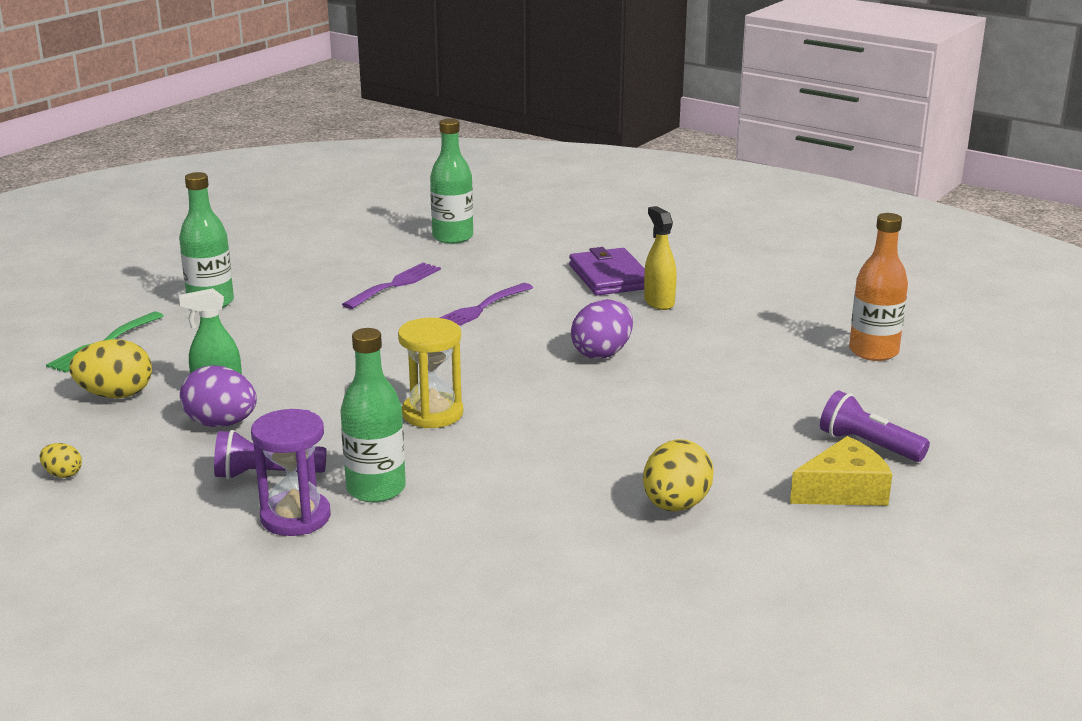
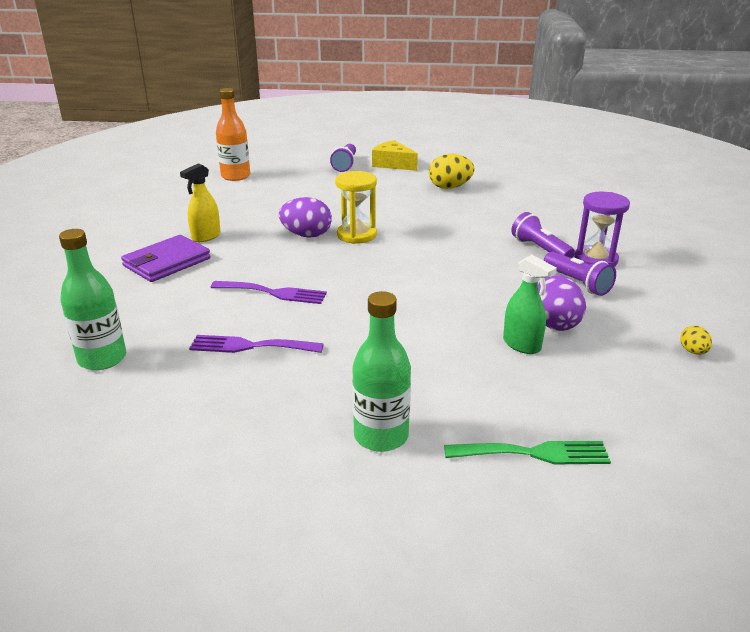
camera: 120 degrees left, 5 degrees up
(116, 395) = (590, 390): yellow egg -> none
(376, 489) = (540, 249): green bottle -> purple flashlight
(432, 413) = (445, 260): yellow hourglass -> yellow hourglass (356, 235)

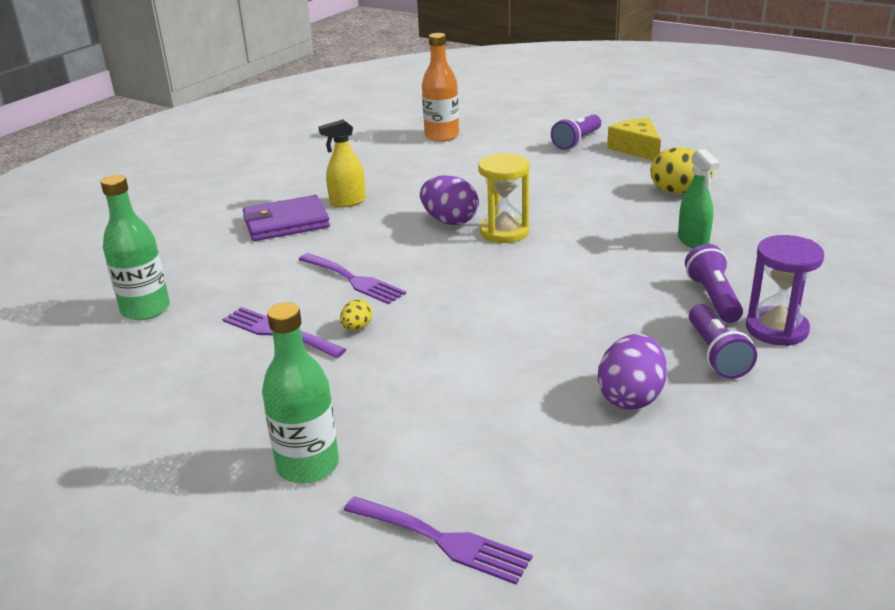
camera: 30 degrees right, 0 degrees up
(522, 345) = (561, 412): green spray bottle -> green spray bottle (693, 241)
(534, 453) = (443, 541): green fork -> purple fork
(693, 351) = (780, 487): yellow egg -> yellow egg (357, 328)

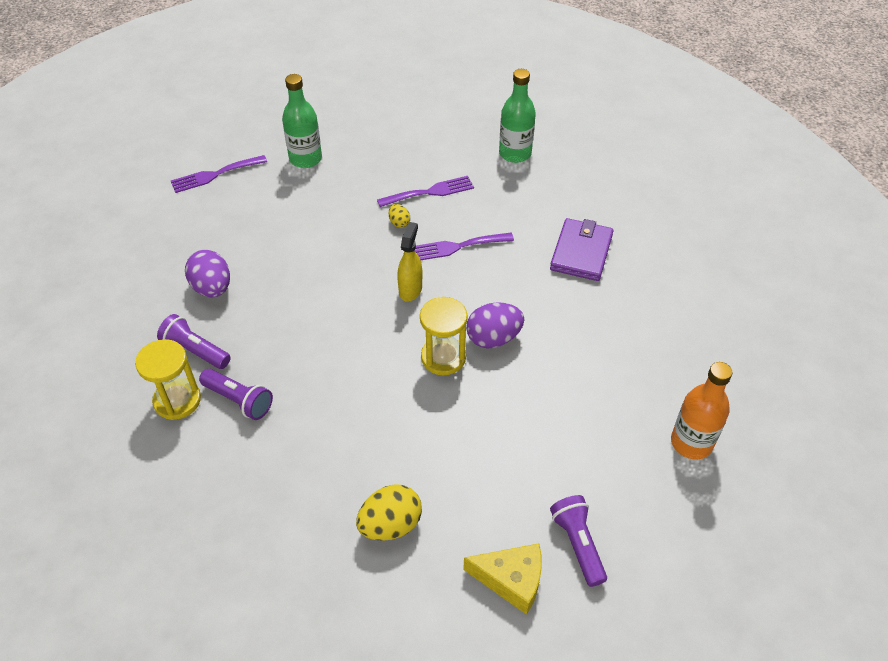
camera: 125 degrees right, 20 degrees up
(347, 202) = (588, 300): yellow spray bottle -> yellow spray bottle (410, 289)
(693, 241) = (310, 457): green spray bottle -> none
(776, 329) = (177, 400): purple hourglass -> yellow hourglass

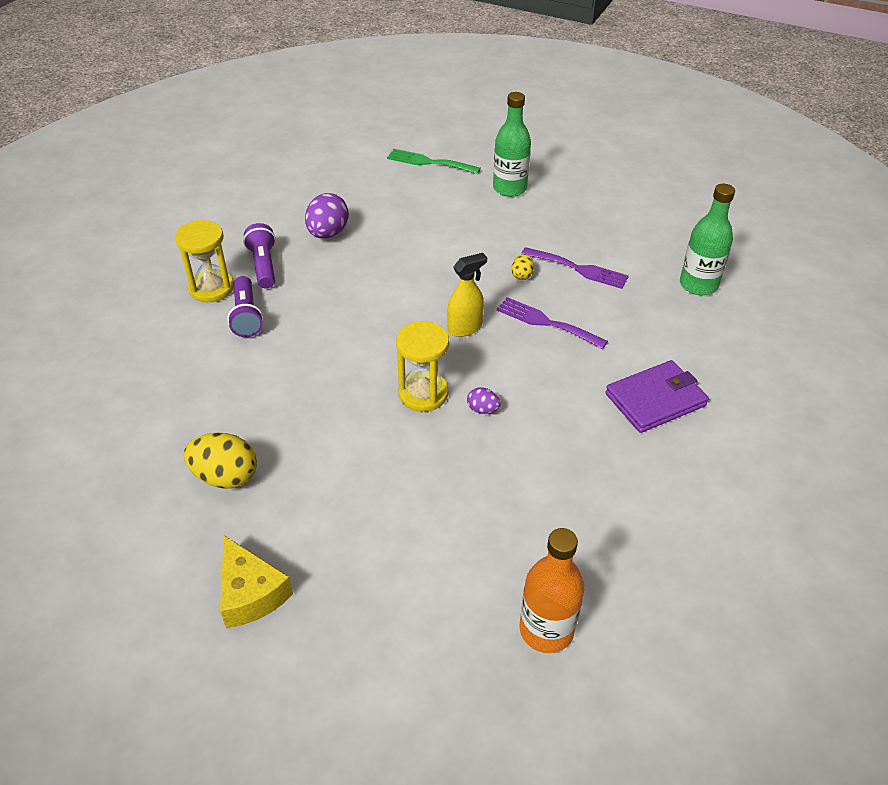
camera: 45 degrees right, 5 degrees down
(214, 175) = (429, 162): purple fork -> green fork
(493, 338) = (482, 409): purple egg -> purple egg, size x0.52
(578, 544) = (335, 616): purple flashlight -> none

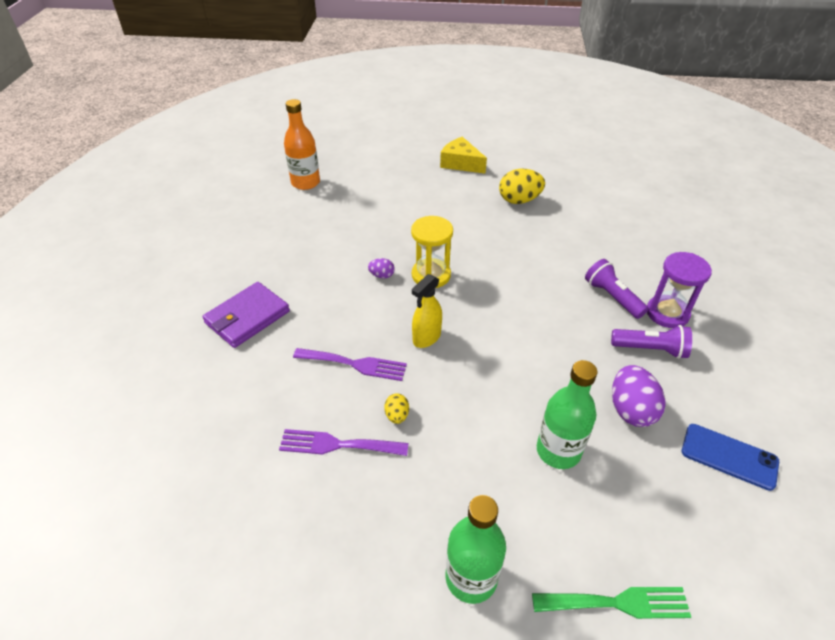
camera: 160 degrees right, 0 degrees up
(211, 288) = (667, 313): yellow hourglass -> purple hourglass
(263, 266) = (650, 349): purple flashlight -> purple flashlight turned 45 degrees counterclockwise
(288, 195) = (729, 456): none -> blue phone
(698, 285) = (196, 463): green bottle -> green bottle (558, 451)

